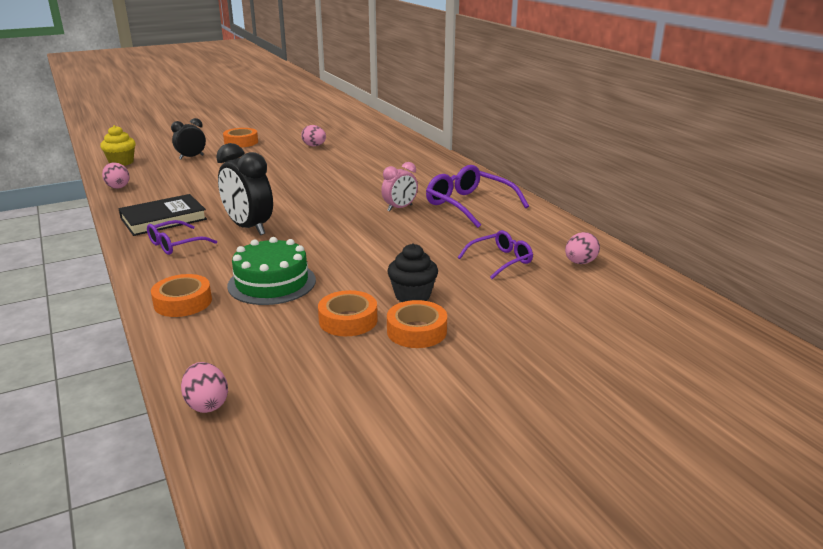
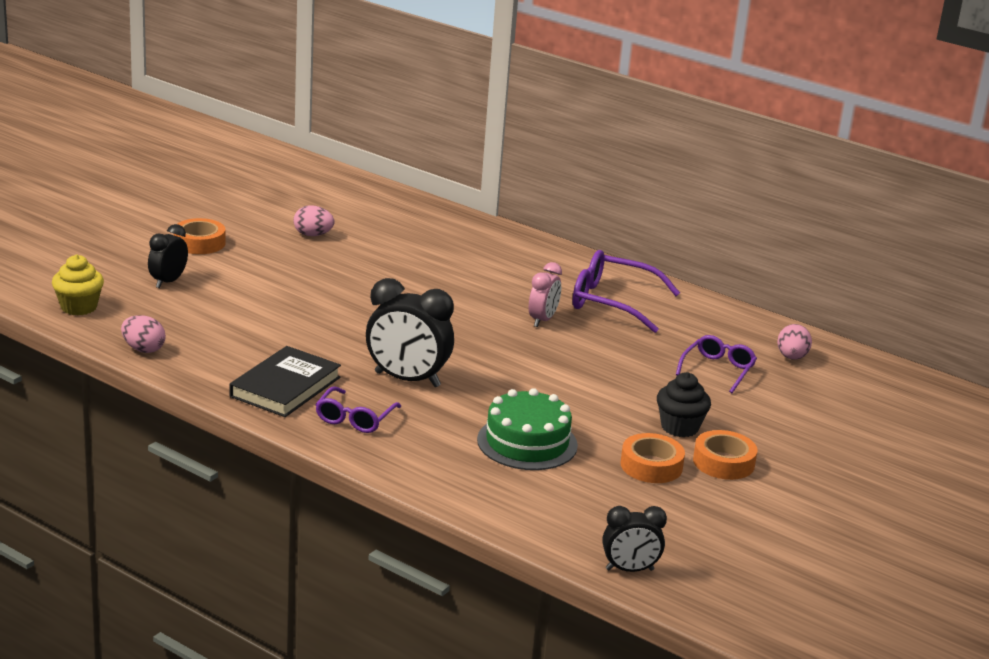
camera: 30 degrees left, 0 degrees up
(183, 302) = (467, 483): orange tape -> none
(207, 404) = (629, 570): pink egg -> black clock

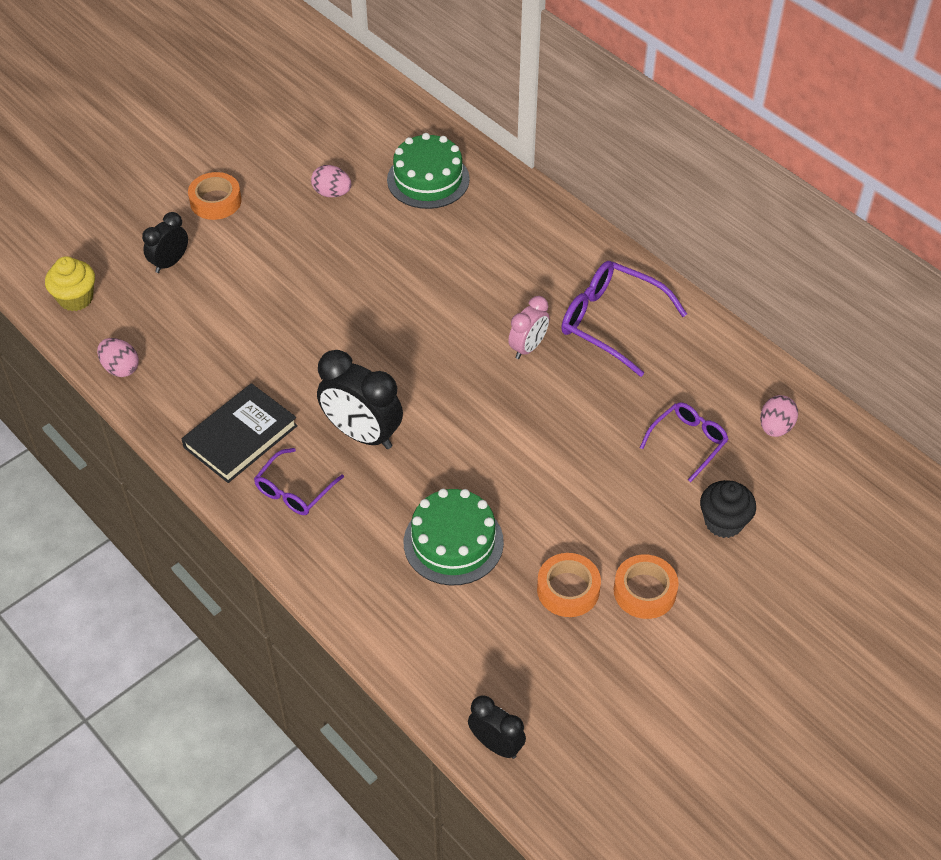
camera: 15 degrees right, 25 degrees up
(402, 224) = (428, 179): none -> green cake
(629, 570) = (496, 744): black clock -> black clock turned 150 degrees counterclockwise
(679, 427) = (617, 532): black cupcake -> black cupcake (723, 522)

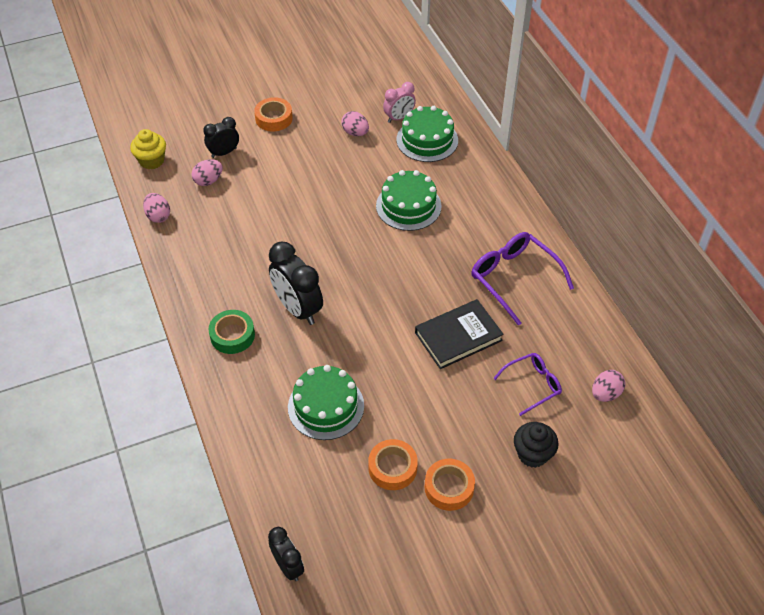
camera: 20 degrees right, 0 degrees up
(167, 304) = (208, 181): none -> pink egg
(240, 436) = (214, 286): black book -> black book (458, 336)
(294, 491) = (232, 335): purple glasses -> green tape
(442, 268) = (408, 206): none -> green cake
(528, 347) = (444, 280): pink clock -> pink clock (399, 118)

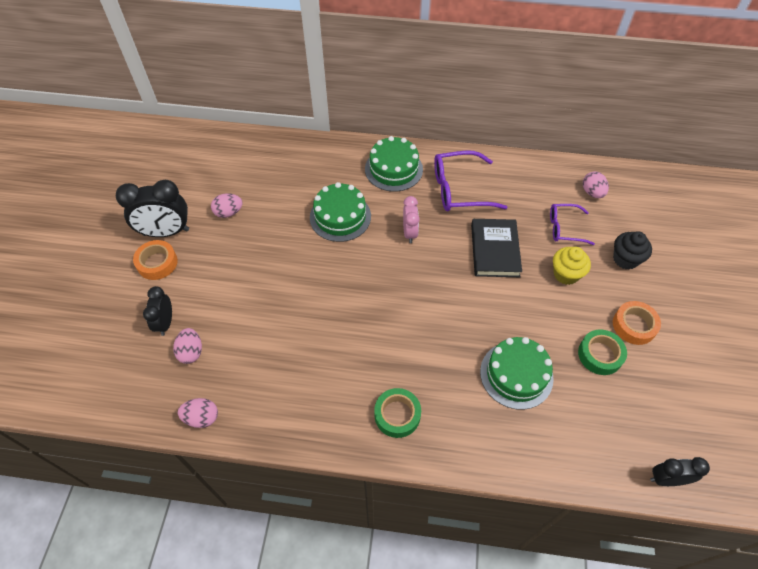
camera: 60 degrees left, 5 degrees up
(152, 161) = (120, 392): yellow cupcake -> yellow cupcake (566, 274)
(298, 309) = (399, 348): black clock -> black clock (166, 232)
(392, 468) = (600, 355): orange tape -> green tape
(399, 118) = (238, 176): pink clock -> pink clock (410, 233)
(427, 140) = (278, 170): green cake -> green cake (393, 169)
(533, 385) = (564, 228): purple glasses -> purple glasses turned 90 degrees counterclockwise

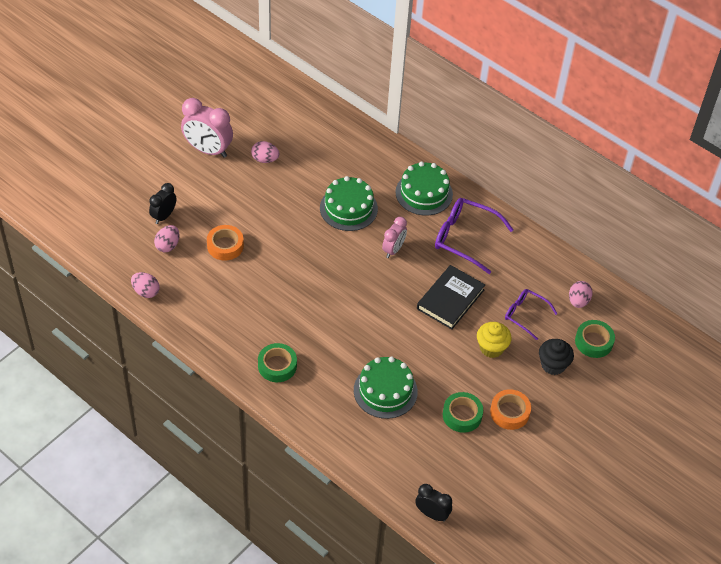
camera: 30 degrees right, 5 degrees down
(157, 263) = (186, 170): orange tape -> orange tape (225, 246)
(166, 232) = (208, 150): black clock -> pink clock
(635, 220) = (593, 342): none -> green tape

